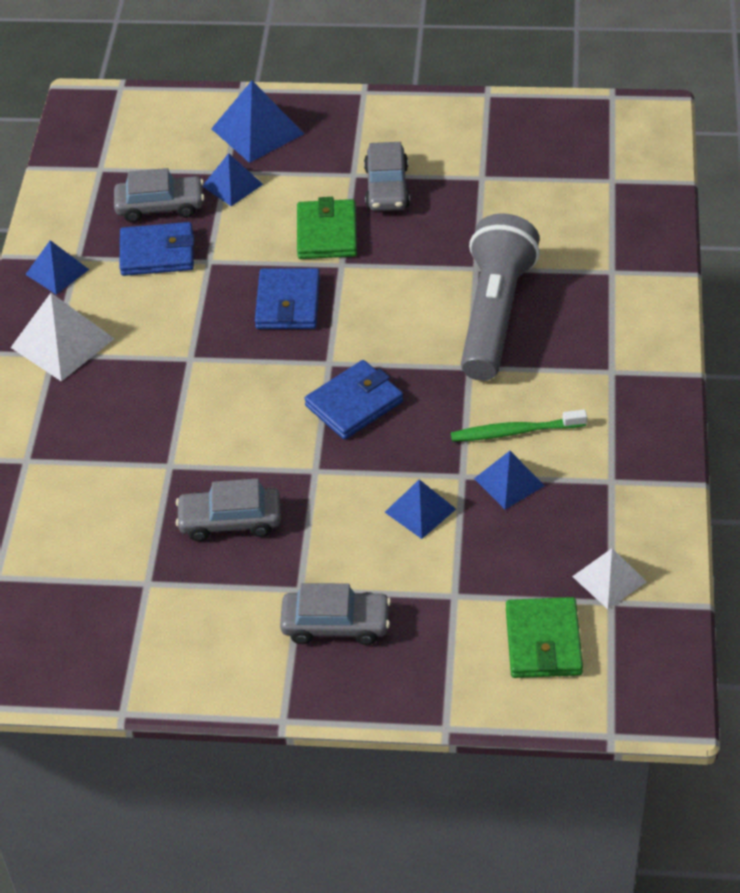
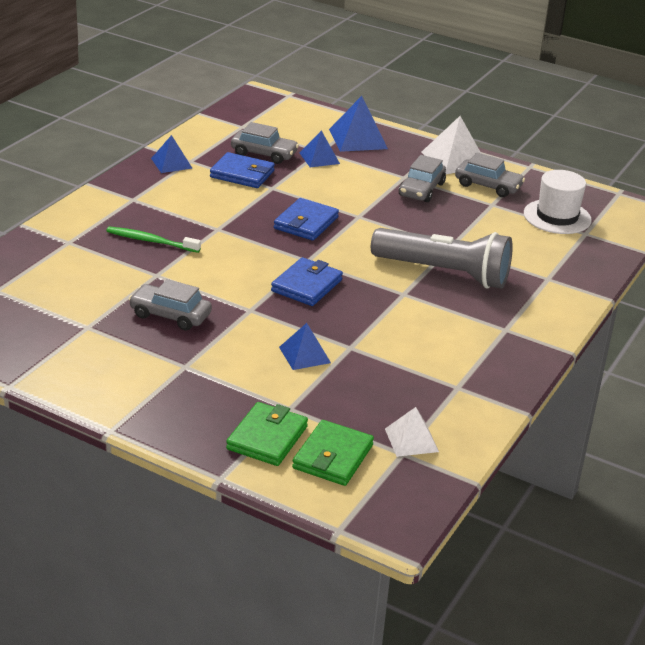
camera: 20 degrees right, 15 degrees down
(62, 343) = (144, 196): white pyramid -> white pyramid (454, 159)
(327, 233) = (361, 198): green wallet -> green wallet (267, 438)
(336, 624) = (193, 393): grey car -> grey car (488, 186)
(354, 403) = (307, 285): blue wallet -> blue wallet turned 45 degrees counterclockwise
(495, 314) = (444, 273): grey flashlight -> grey flashlight turned 75 degrees clockwise
(509, 481) = (381, 361): blue pyramid -> none
(515, 432) = (408, 337): green toothbrush -> green toothbrush (151, 241)
(566, 167) = (557, 217): none -> white hat

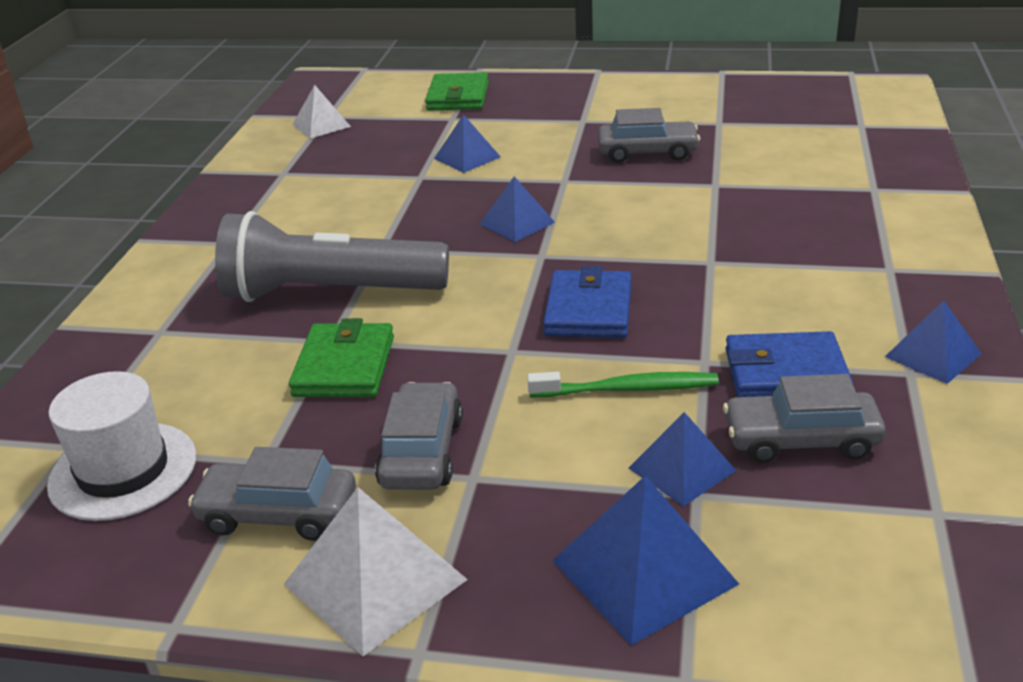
camera: 165 degrees right, 0 degrees up
(151, 241) = (775, 218): green toothbrush -> green toothbrush (627, 389)
(307, 285) = (517, 223): blue wallet -> blue pyramid
(333, 457) = (390, 100): green wallet -> green wallet (344, 366)

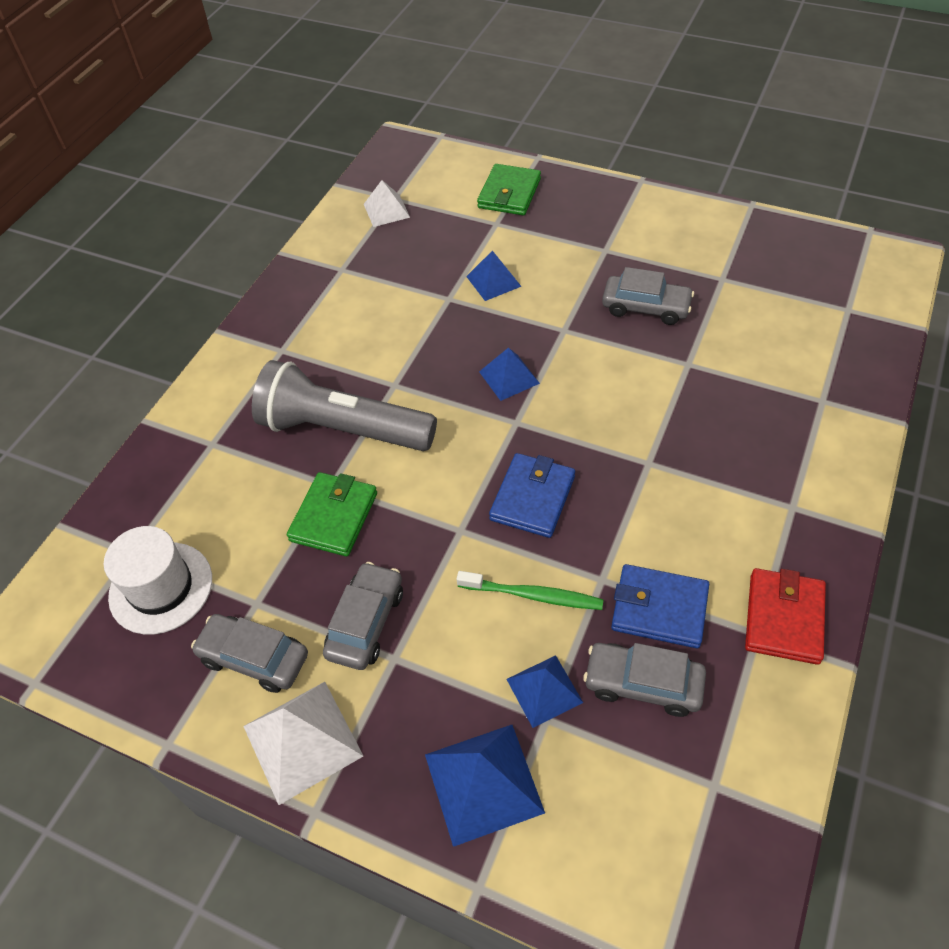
camera: 15 degrees right, 20 degrees up
(933, 355) = (784, 618): blue pyramid -> red wallet

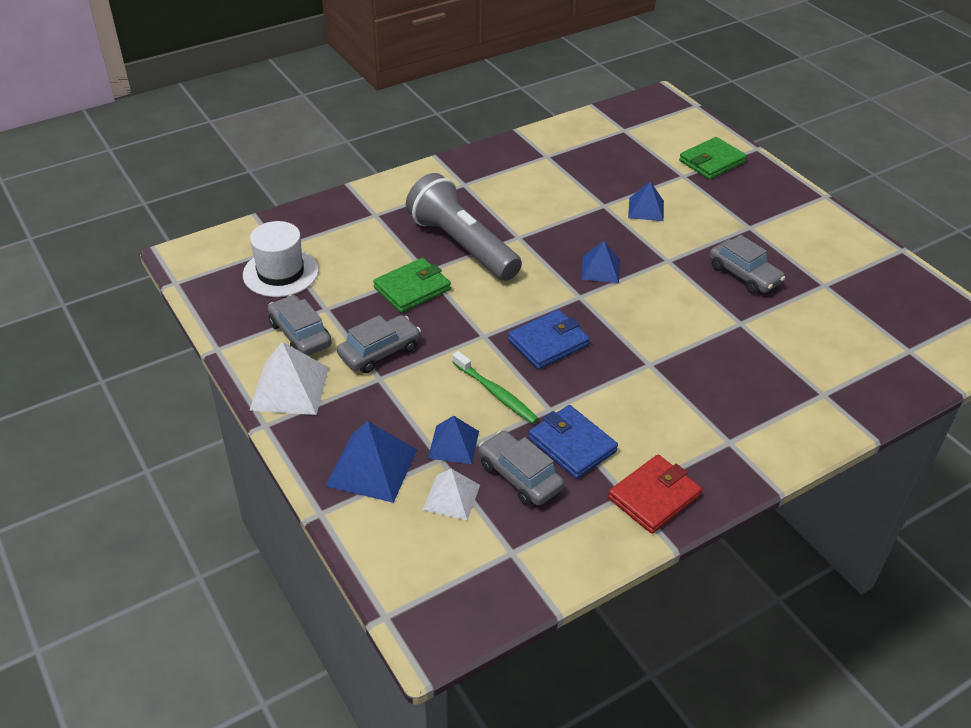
camera: 30 degrees right, 10 degrees down
(386, 210) = (611, 135): white pyramid -> white pyramid (451, 497)

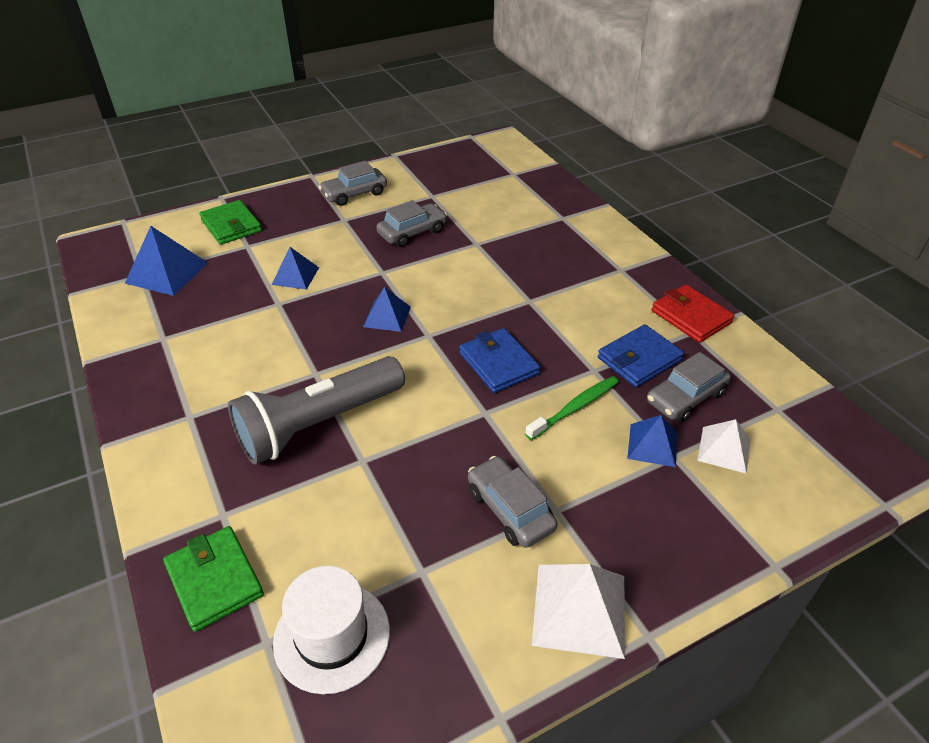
camera: 85 degrees left, 0 degrees up
(300, 334) = (473, 602): grey car -> grey car (354, 194)
(372, 467) = (698, 517): blue pyramid -> blue pyramid (167, 272)
(412, 288) = (394, 475): green wallet -> green wallet (214, 580)

